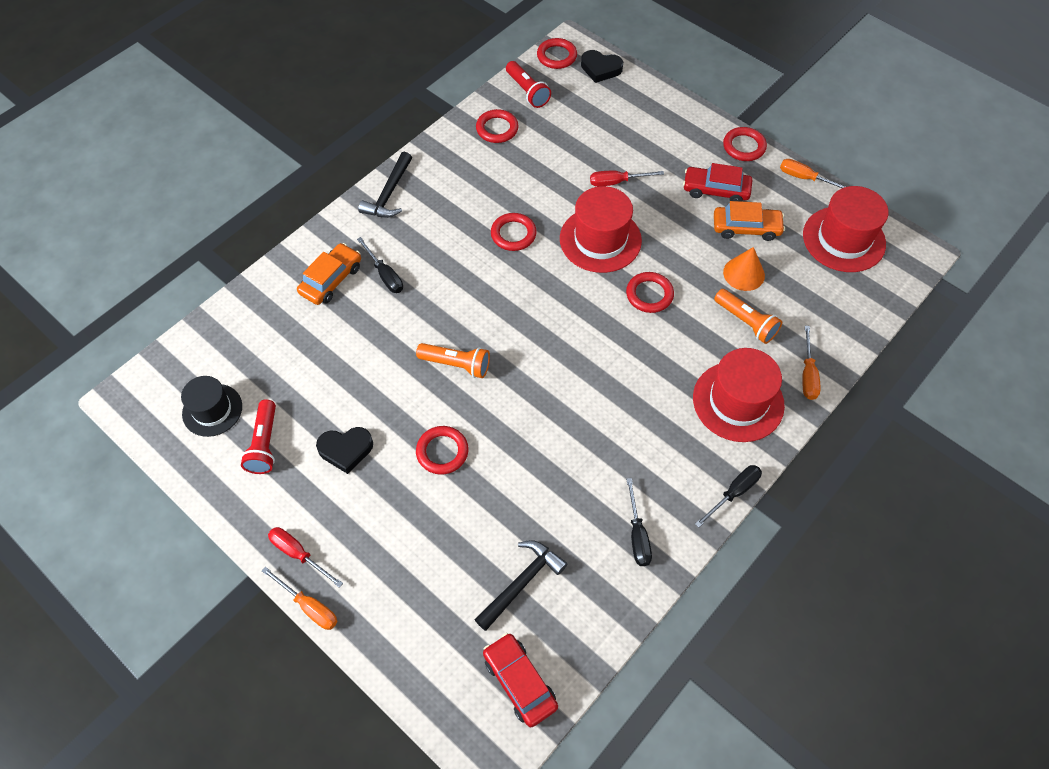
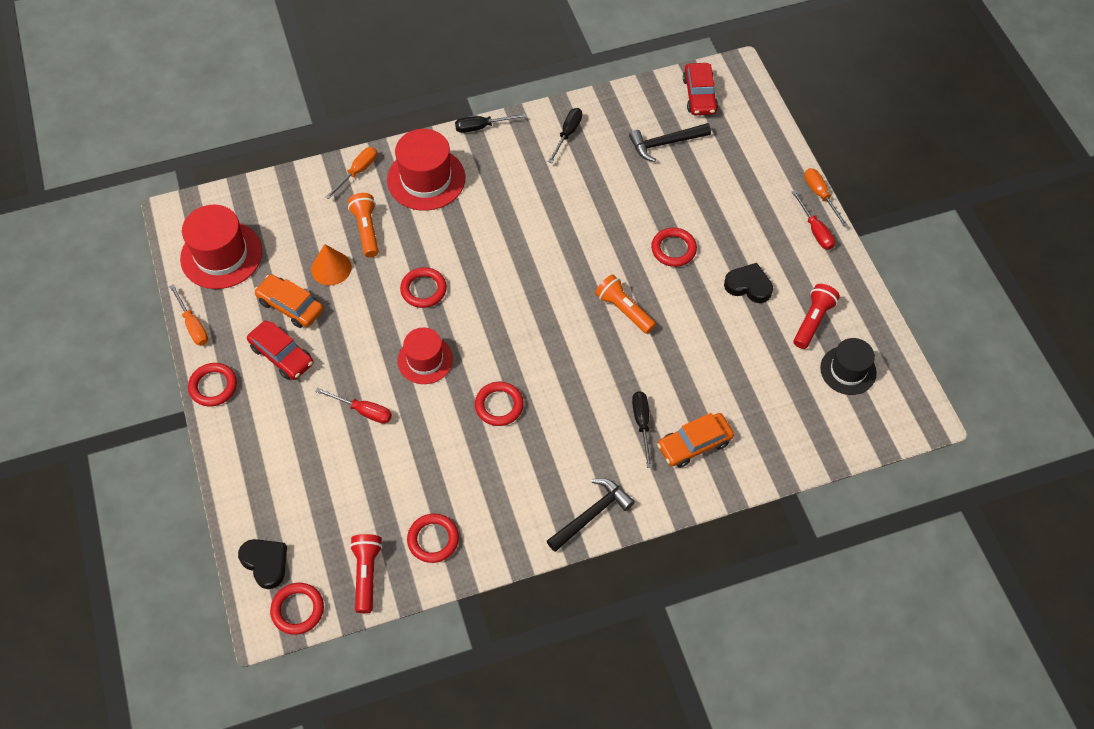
camera: 150 degrees left, 0 degrees up
(600, 239) = (425, 360): red hat -> red hat, size x0.65

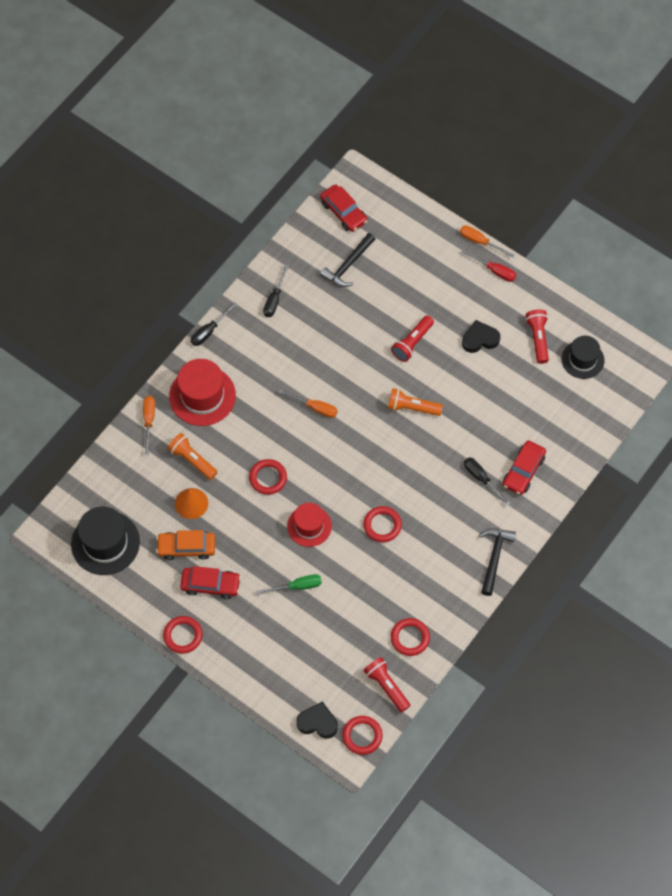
camera: 35 degrees left, 5 degrees up
(193, 325) = (131, 604): orange screwdriver -> orange screwdriver (315, 408)
(221, 255) = (105, 543): red hat -> black hat
(363, 411) = (297, 586): red screwdriver -> green screwdriver
(567, 134) = (274, 299): black screwdriver -> black screwdriver turned 150 degrees counterclockwise
(673, 249) = (412, 343): red ring -> red flashlight
(694, 444) = (523, 471): orange car -> red car

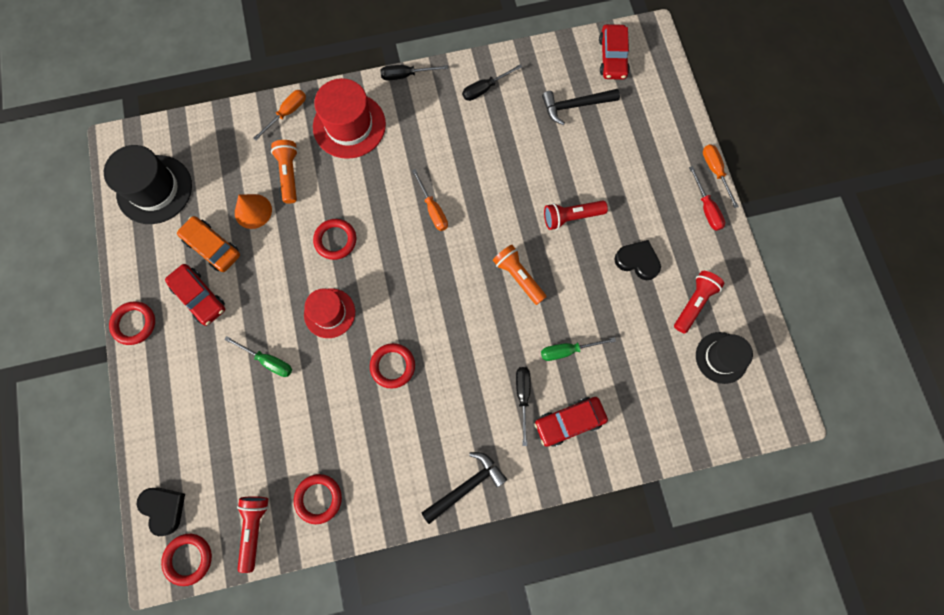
camera: 40 degrees right, 10 degrees up
(484, 429) = (567, 350): none -> green screwdriver

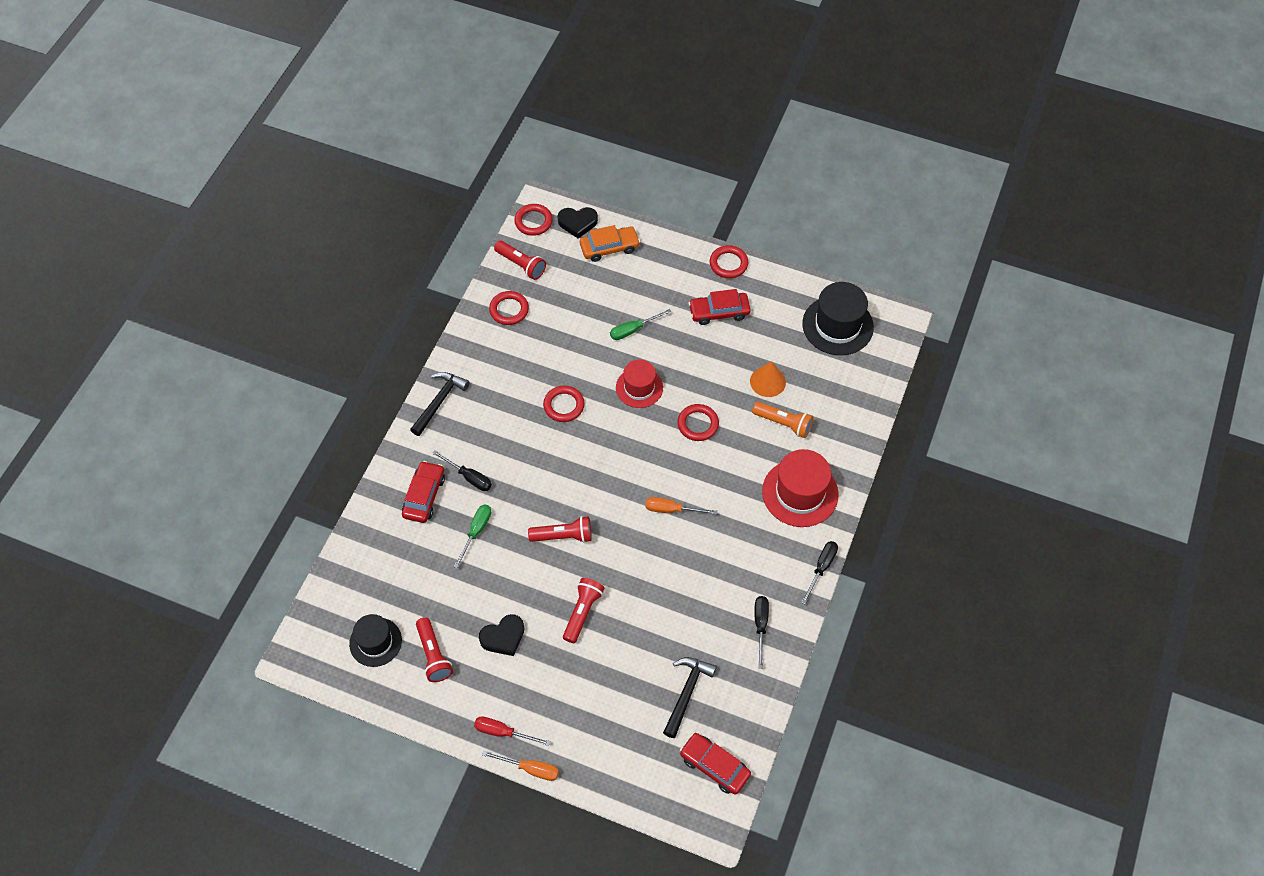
camera: 125 degrees right, 15 degrees down
(212, 247) = (756, 339): orange car -> orange car (609, 248)
(287, 113) = (846, 453): orange screwdriver -> none
(466, 486) = (439, 401): black hammer -> black hammer turned 150 degrees counterclockwise
(518, 277) = (563, 536): orange flashlight -> red flashlight

